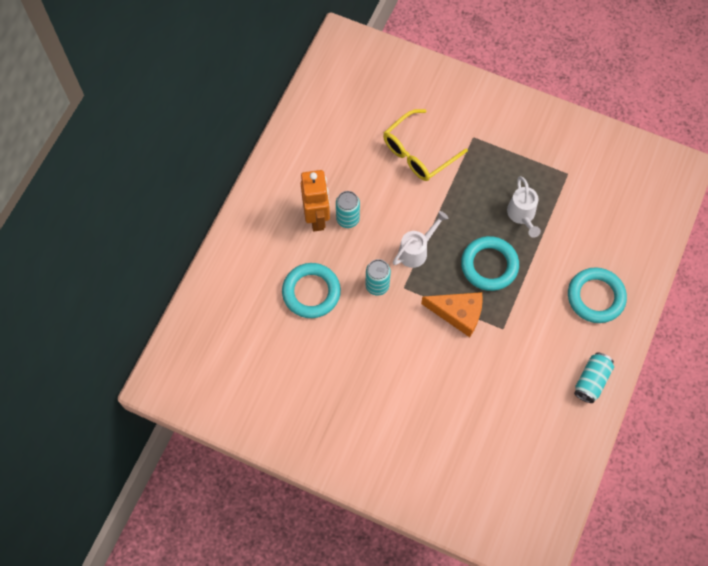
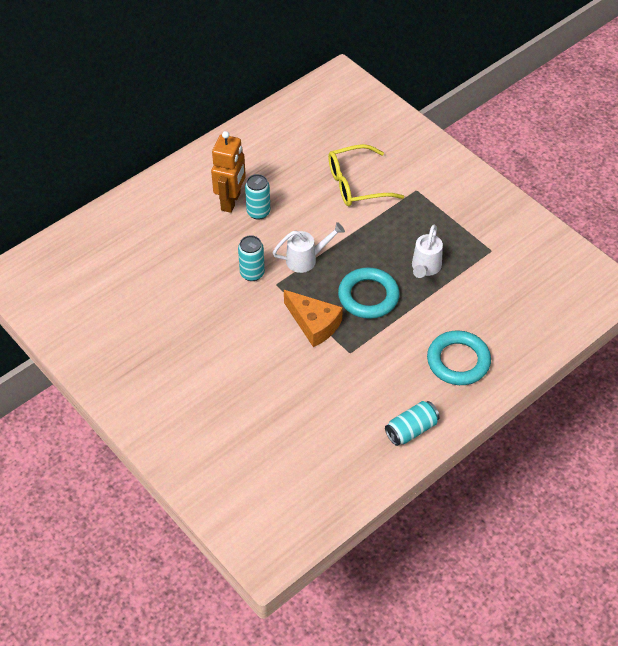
camera: 25 degrees right, 15 degrees down
(311, 292) = (188, 256): turquoise ring -> none

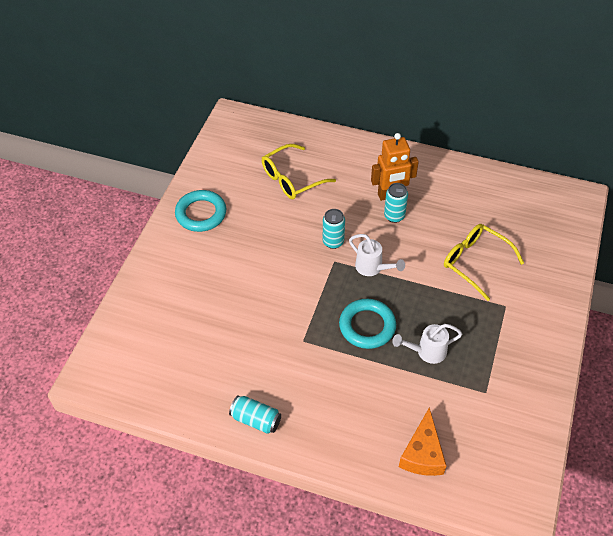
camera: 60 degrees right, 0 degrees up
(144, 266) = (292, 178): none -> yellow glasses
(314, 324) = (314, 304): orange cheese -> orange cheese (422, 453)
(458, 361) = (347, 422): turquoise ring -> turquoise ring (201, 214)

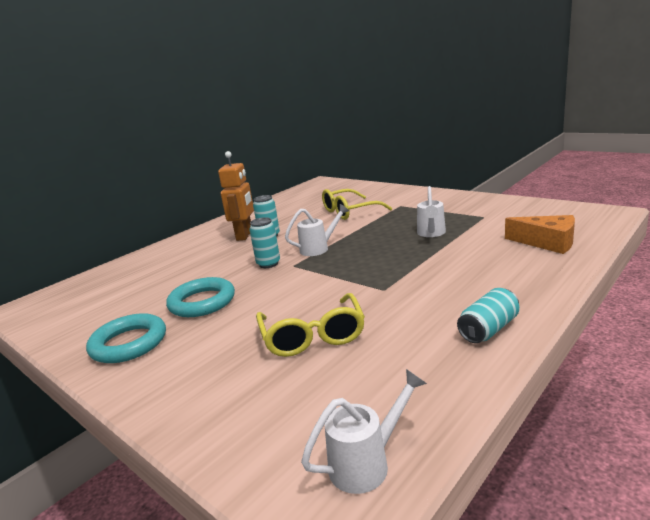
camera: 65 degrees left, 30 degrees down
(122, 379) = (367, 463): none -> white watering can
(292, 178) = (162, 278): yellow glasses -> yellow glasses (312, 335)
(367, 326) = (386, 255): turquoise ring -> turquoise ring (202, 302)

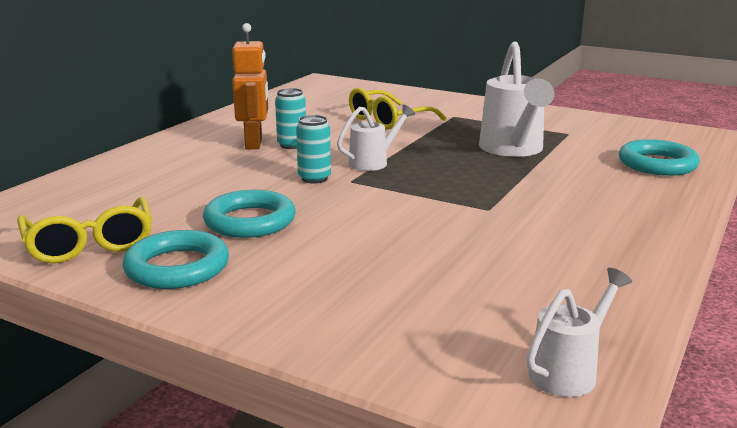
camera: 15 degrees left, 0 degrees up
(312, 335) = (428, 256): yellow glasses -> yellow glasses (89, 243)
(431, 234) = (513, 150): white watering can -> white watering can, size x1.76
(488, 329) = (634, 249): turquoise can -> none
(547, 243) = (657, 164): orange cheese -> turquoise ring

